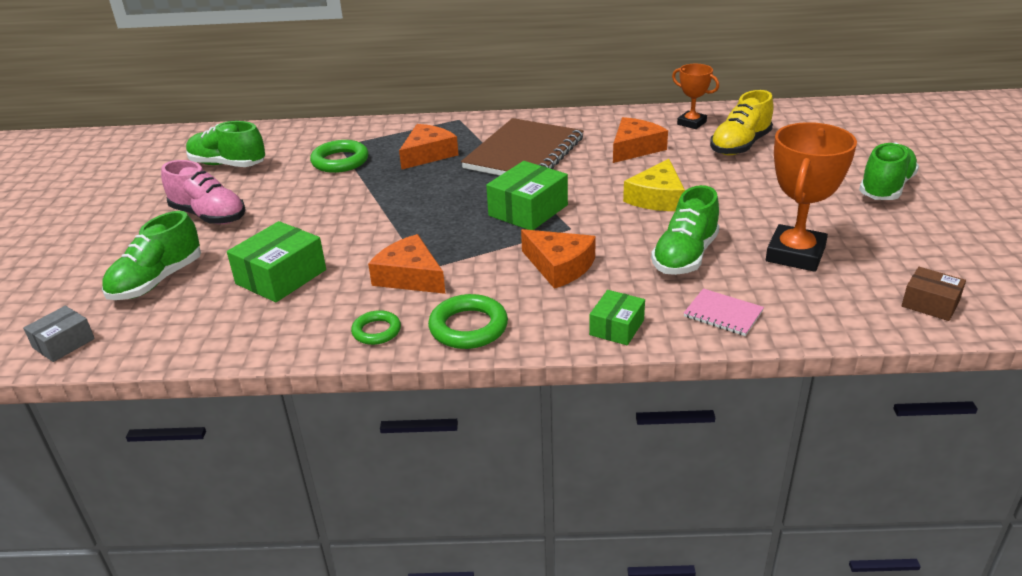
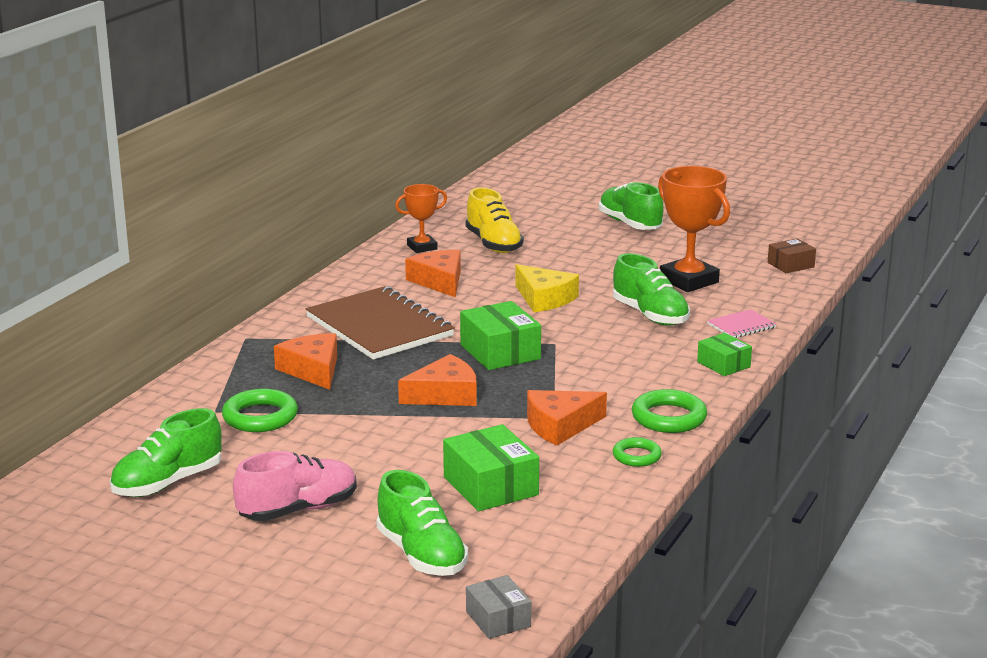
camera: 65 degrees left, 10 degrees down
(559, 266) = (613, 362): orange cheese -> orange cheese (445, 395)

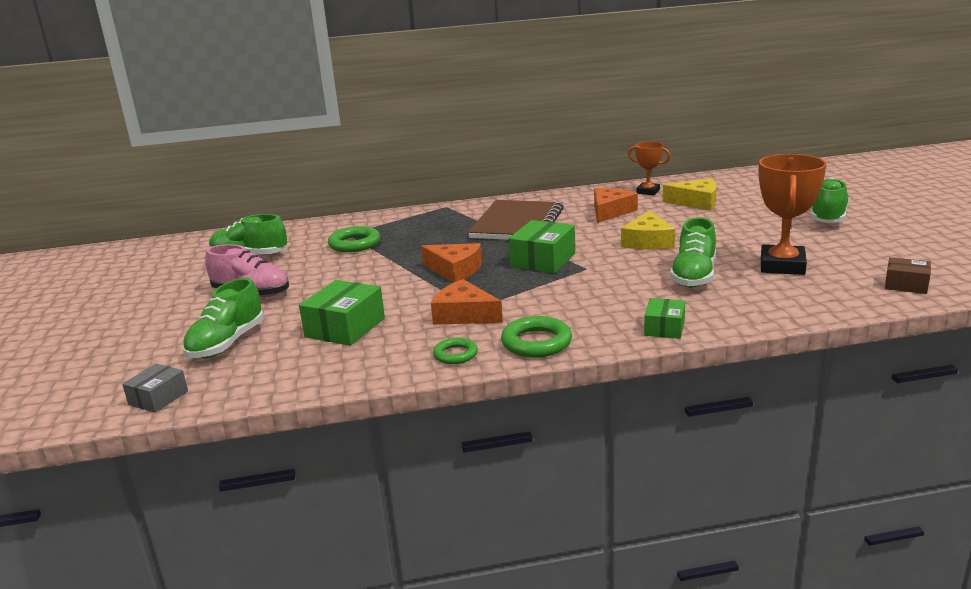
camera: 55 degrees right, 0 degrees up
(313, 370) = (432, 232): orange cheese -> none
(493, 244) = (696, 202): yellow shoe -> yellow cheese
(741, 326) = (747, 309): pink notebook -> none

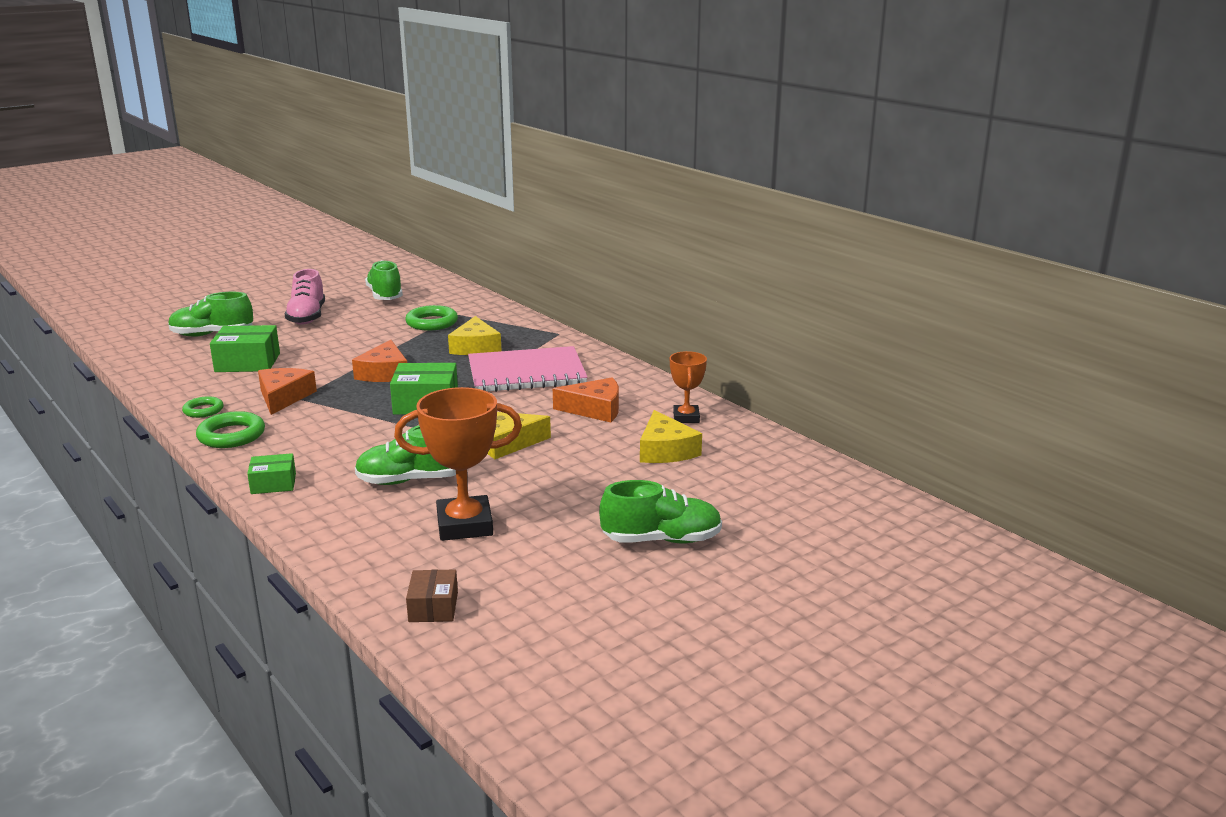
camera: 60 degrees right, 0 degrees up
(158, 398) = (125, 339): grey box -> none
(438, 234) = (475, 347): none -> yellow cheese
(517, 223) = (526, 373): brown notebook -> pink notebook

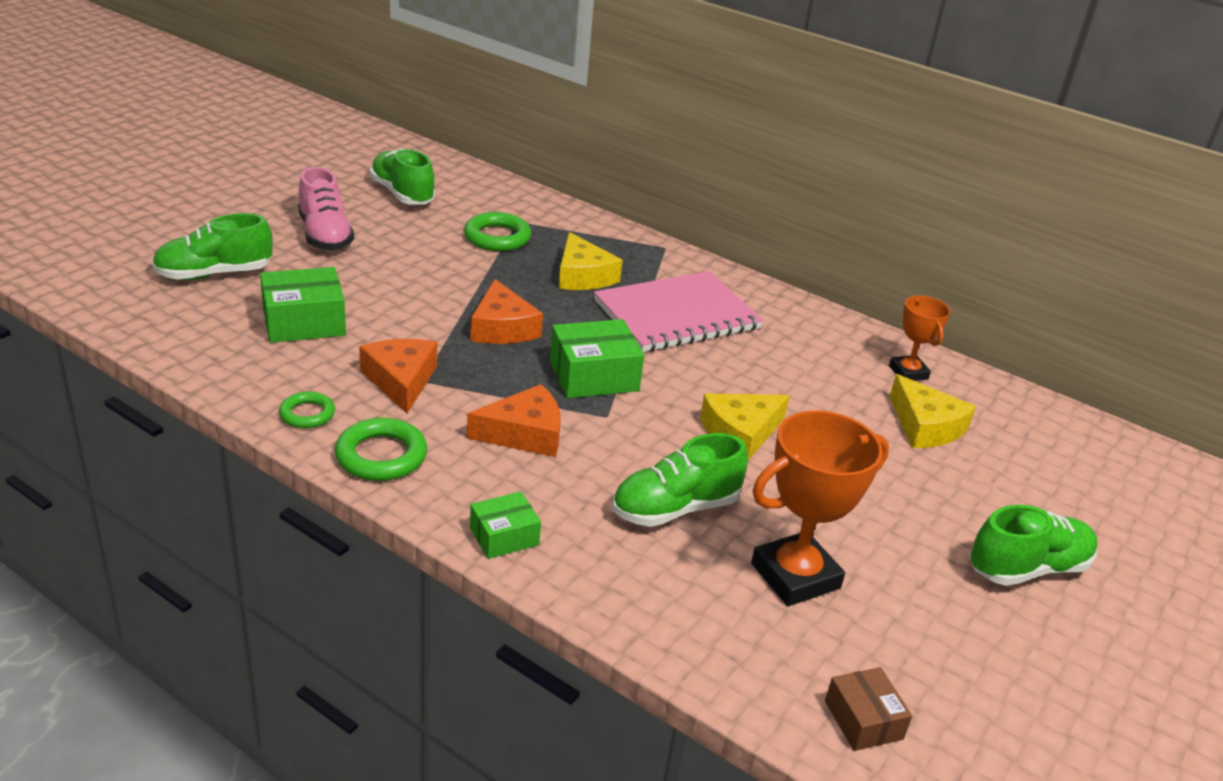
camera: 20 degrees left, 10 degrees up
(595, 409) = (799, 368): orange cheese -> orange cheese (524, 434)

